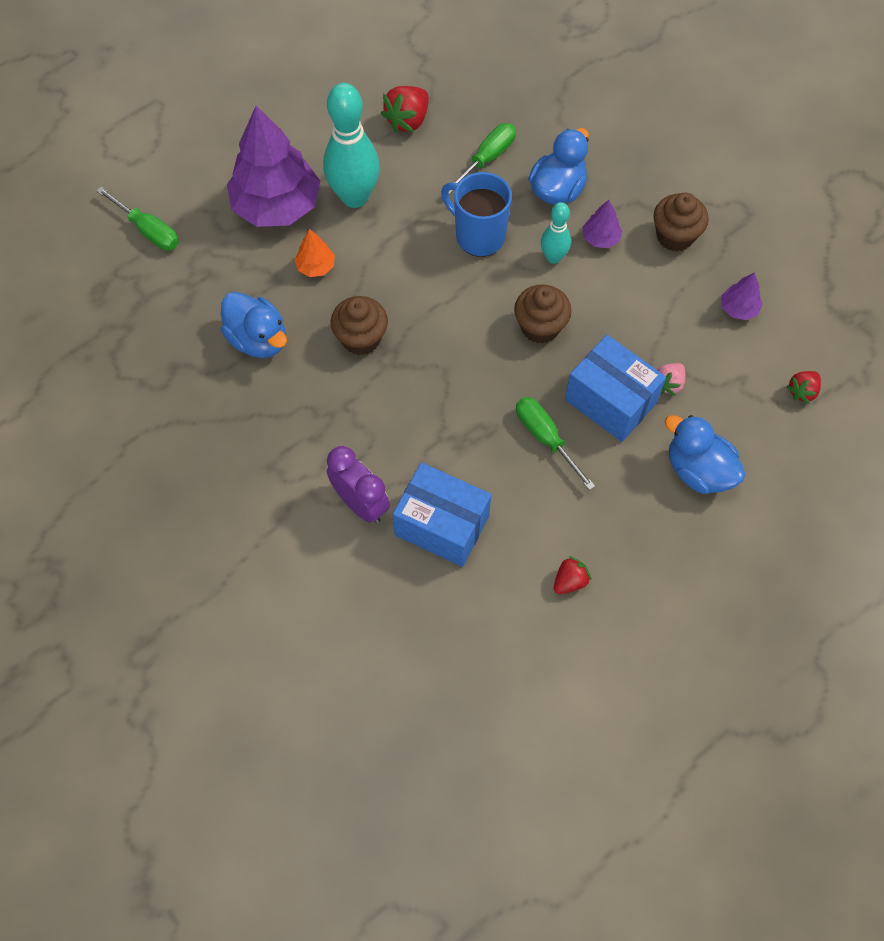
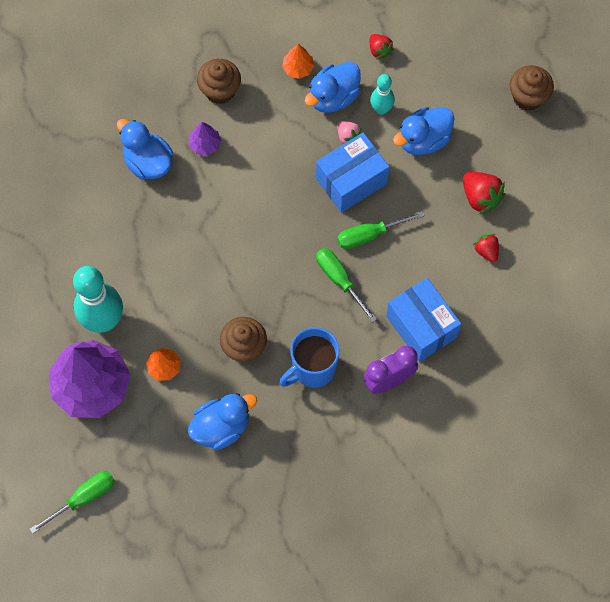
camera: 75 degrees left, 5 degrees up
(408, 121) = (37, 259): red strawberry -> red strawberry (480, 197)
(442, 525) = (421, 326): blue box -> blue box turned 75 degrees counterclockwise
(478, 236) = (174, 234): blue mug -> blue mug (312, 369)
(487, 159) = (99, 207): green screwdriver -> green screwdriver (339, 280)
(540, 327) = (273, 212): brown cupcake -> brown cupcake (528, 97)
(553, 257) = (212, 184): turquoise bowling pin -> turquoise bowling pin (381, 109)
(715, 355) = (333, 97): none -> blue duck
(738, 308) = (298, 68): purple tree -> orange tree

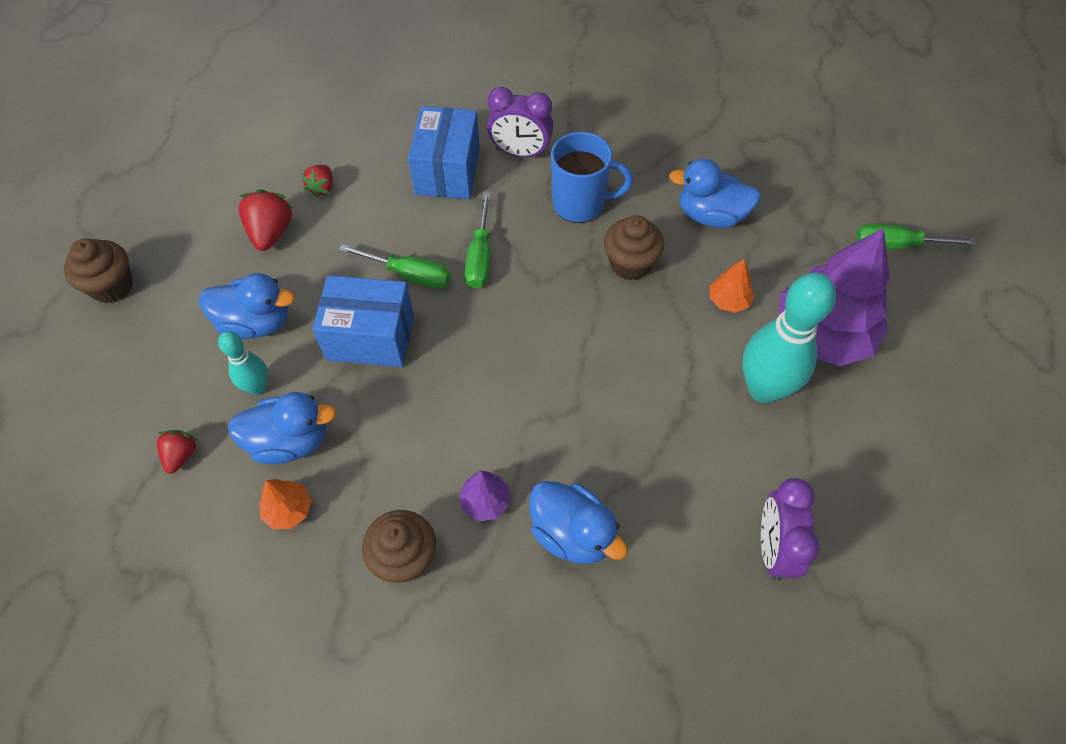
camera: 140 degrees left, 10 degrees down
(40, 231) = (774, 548): none -> purple clock
(148, 162) = (572, 534): blue duck -> blue duck turned 45 degrees counterclockwise
(348, 137) = (323, 385): pink strawberry -> none

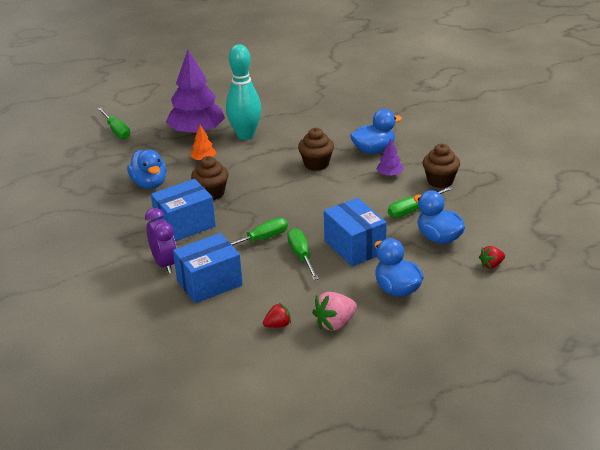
camera: 125 degrees left, 25 degrees down
(112, 286) = (449, 361): brown cupcake -> brown cupcake (316, 164)
(257, 387) = (428, 265): turquoise bowling pin -> none
(271, 233) = (335, 323): red strawberry -> pink strawberry
(288, 510) = (466, 219): orange tree -> none
(375, 460) = (413, 210): none -> green screwdriver
(572, 534) = (374, 150): blue duck -> blue duck turned 60 degrees clockwise
(580, 204) = (185, 225): blue mug -> blue box
(774, 548) = (319, 110): purple clock -> none

